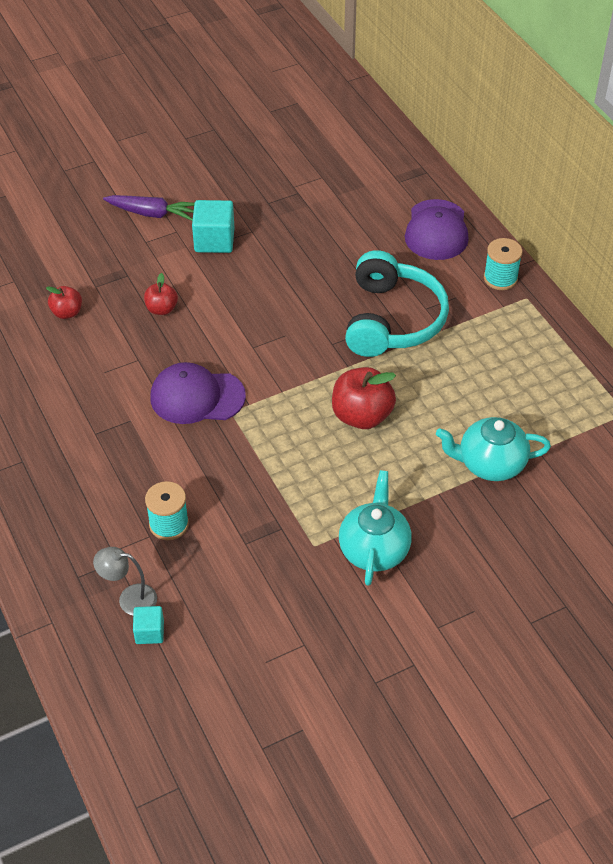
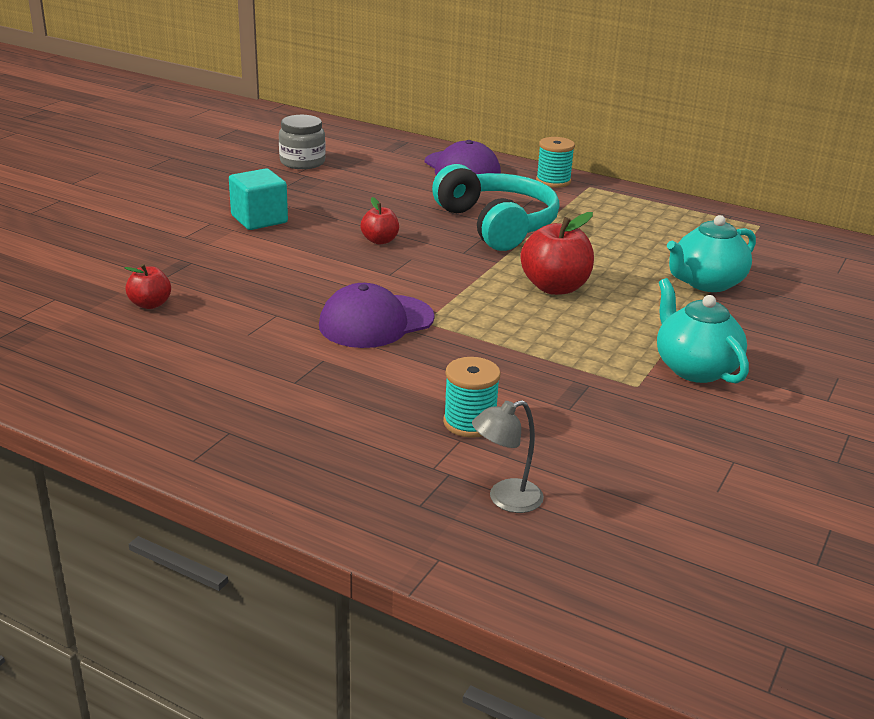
camera: 35 degrees left, 20 degrees down
(149, 632) = (565, 518): turquoise cube -> none
(152, 214) = (170, 218): purple carrot -> none
(161, 309) = (259, 274): red apple -> red apple (380, 241)
(310, 173) = (302, 162): none -> grey jar

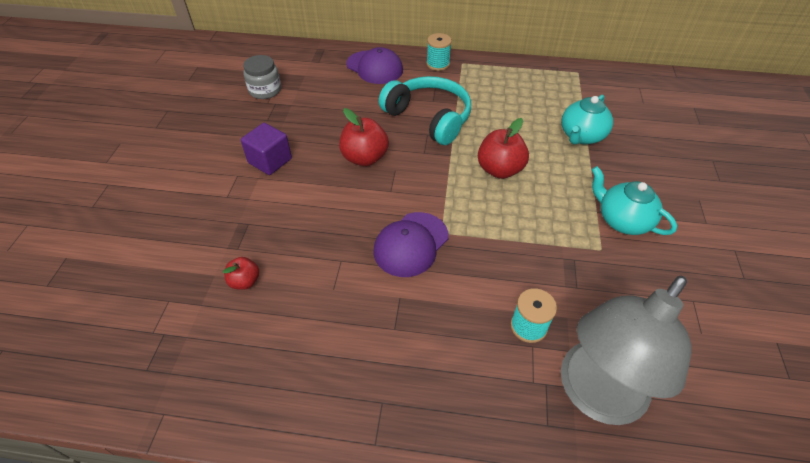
camera: 20 degrees left, 20 degrees up
(259, 219) = (270, 161): turquoise cube -> purple cube
(380, 241) = (364, 158): red apple -> red apple, size x1.76
(505, 499) = (594, 396): grey lamp -> grey lamp, size x2.44

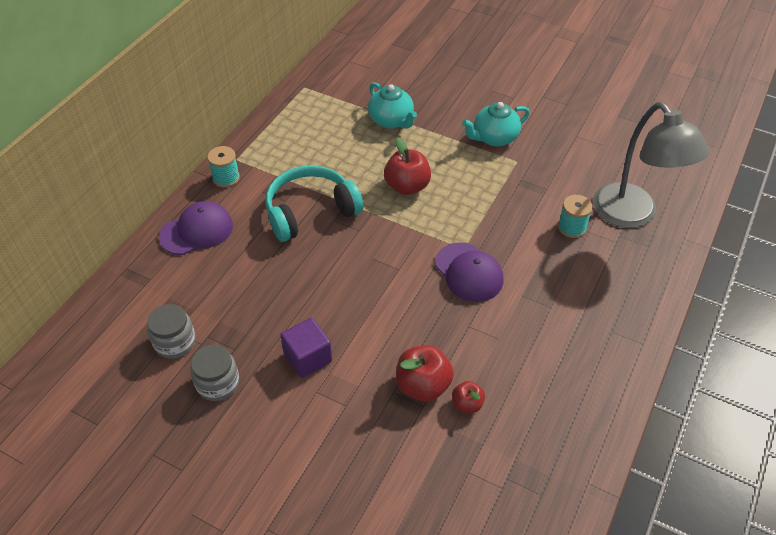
camera: 70 degrees left, 0 degrees up
(233, 121) = (217, 383): none -> grey jar
(364, 158) = (344, 277): red apple -> red apple (423, 385)

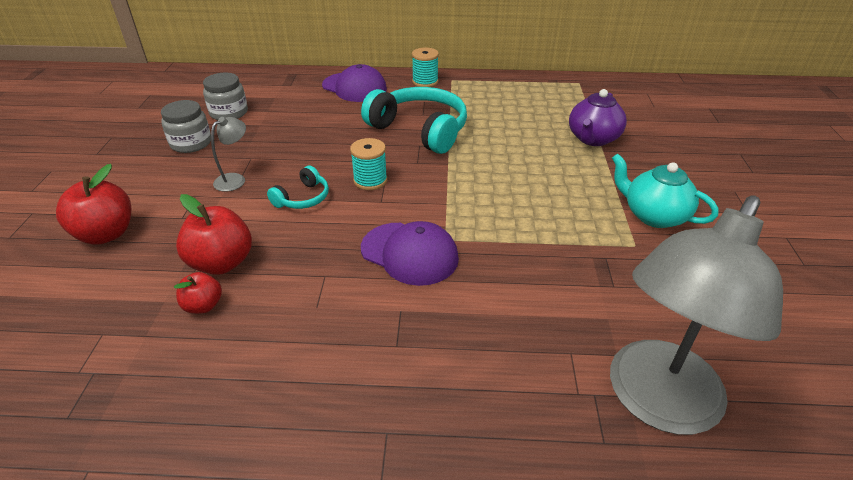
camera: 65 degrees right, 10 degrees down
(308, 358) = (235, 179): purple cube -> grey lamp
(366, 316) = (303, 198): none -> turquoise headphones
(391, 121) = (593, 139): turquoise teapot -> purple teapot
(407, 186) = (506, 174): red apple -> red apple (106, 234)
(469, 272) = (409, 253): purple cap -> purple cap turned 90 degrees counterclockwise
(571, 227) = (562, 331): turquoise spool -> turquoise spool (370, 180)

